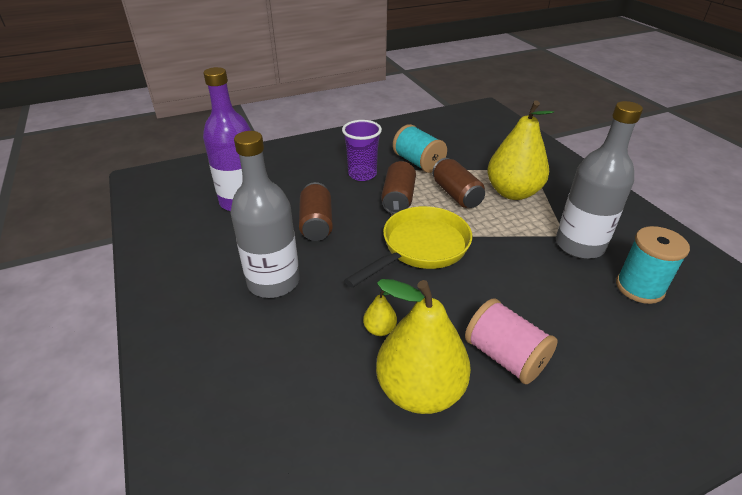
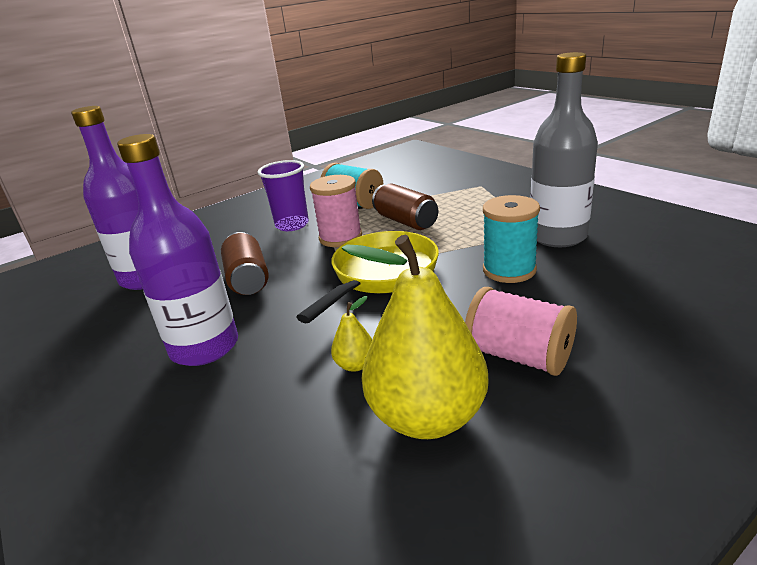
camera: 10 degrees left, 10 degrees down
(273, 281) = (204, 347): grey bottle -> purple bottle
(398, 199) = (340, 237): brown can -> pink spool
(512, 192) = (467, 208): yellow pear -> none
(639, 287) = (638, 258): turquoise spool -> turquoise spool (509, 270)

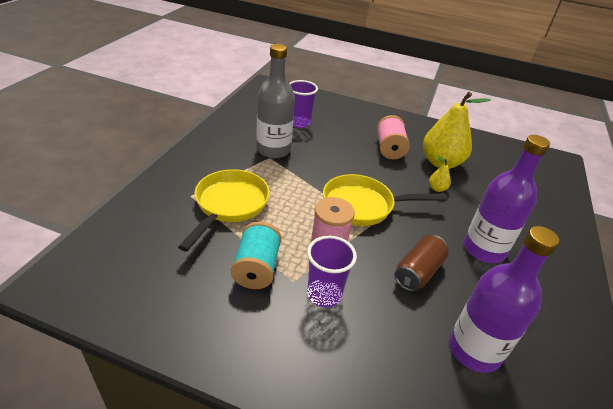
camera: 130 degrees left, 10 degrees up
(405, 221) = (281, 219): brown can -> none
(450, 200) = (229, 205): none -> yellow pan
(509, 270) = (323, 160): turquoise spool -> none
(652, 273) = (299, 123): none -> purple cup

